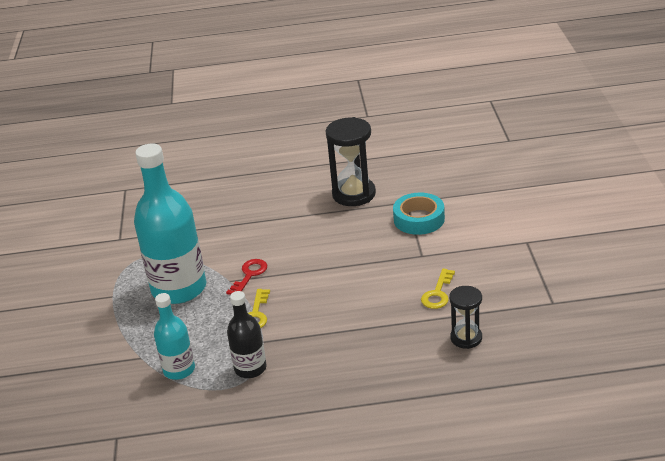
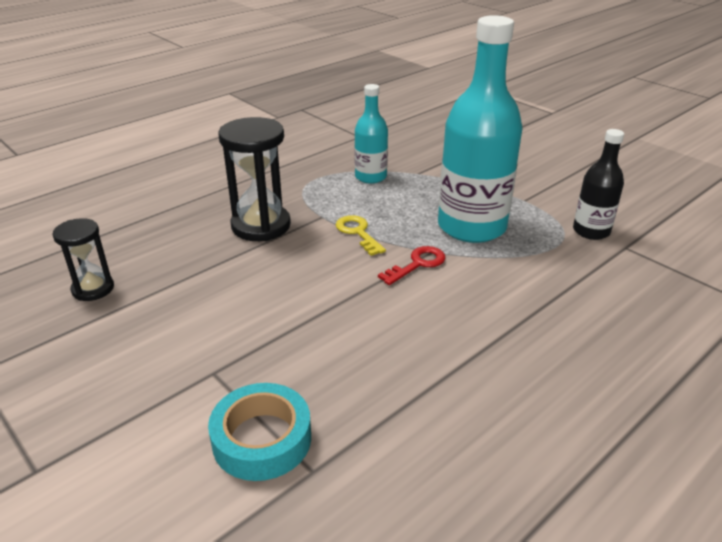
camera: 140 degrees right, 0 degrees up
(249, 275) = (417, 264): red key -> red key turned 120 degrees counterclockwise
(250, 368) = (308, 196): black bottle -> black bottle (591, 231)
(354, 194) = (423, 446): black hourglass -> black hourglass (261, 226)
(438, 293) = (156, 326): yellow key -> none

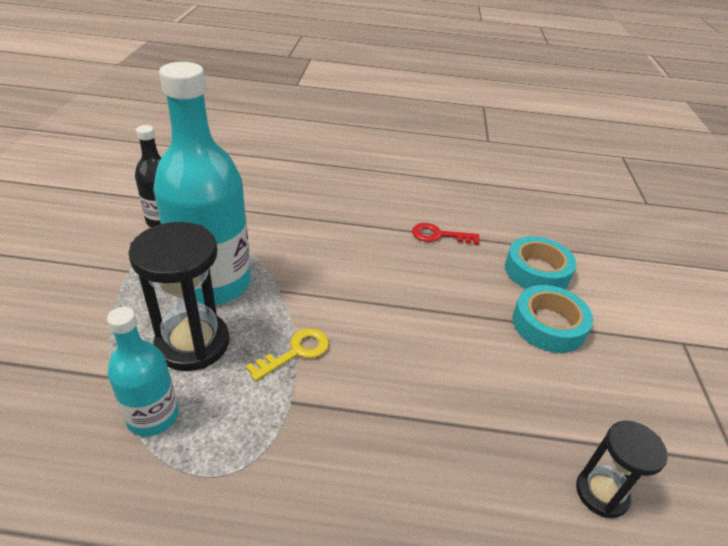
camera: 135 degrees left, 5 degrees up
(201, 378) = (548, 325): none -> turquoise tape
(261, 226) = (361, 442): black hourglass -> black hourglass (193, 343)
(358, 233) = (296, 352): yellow key -> yellow key turned 150 degrees counterclockwise
(417, 264) = (307, 289): red key -> red key (439, 235)

